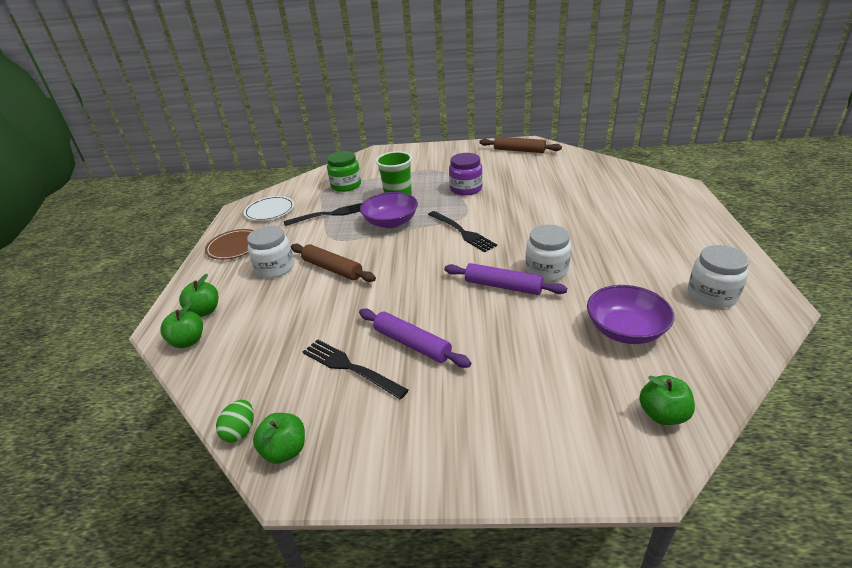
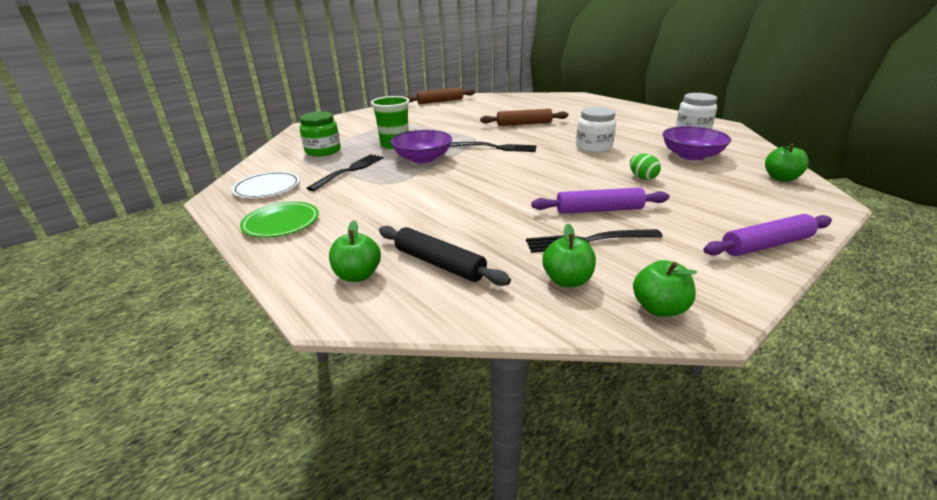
camera: 45 degrees left, 5 degrees down
(188, 341) = (392, 302): green apple -> green apple (567, 280)
(234, 246) = (281, 222): brown plate -> green plate
(240, 431) = (598, 322): green egg -> green egg (642, 178)
(247, 328) = (439, 264): none -> black rolling pin
(275, 268) = (371, 218): white jar -> none
(332, 269) = (434, 199): brown rolling pin -> brown rolling pin (524, 124)
(466, 189) = (444, 127): purple jar -> none
(503, 286) = (586, 162): purple rolling pin -> purple rolling pin (766, 245)

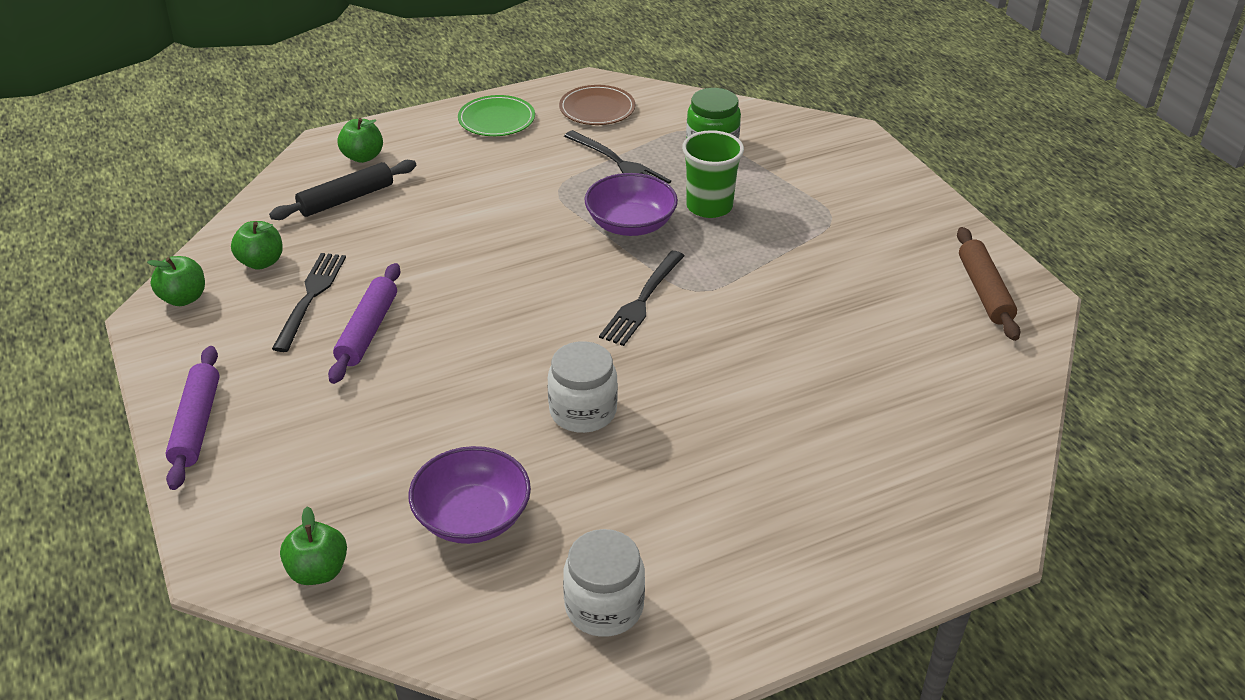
camera: 105 degrees right, 10 degrees up
(267, 188) = (597, 109): white plate -> brown plate
(524, 124) = (762, 367): brown rolling pin -> none
(642, 178) = (428, 411): green egg -> none

